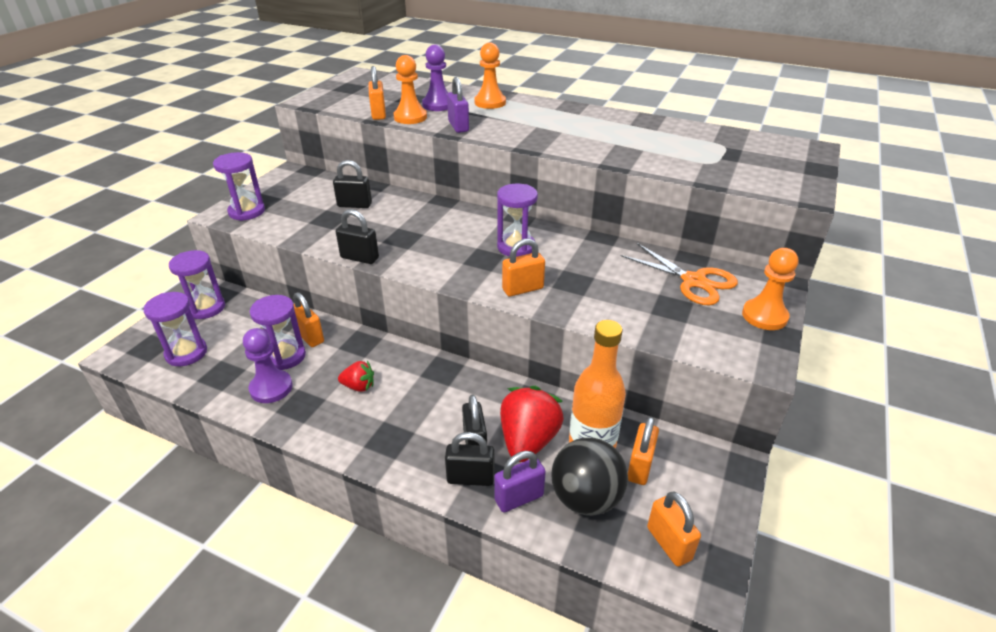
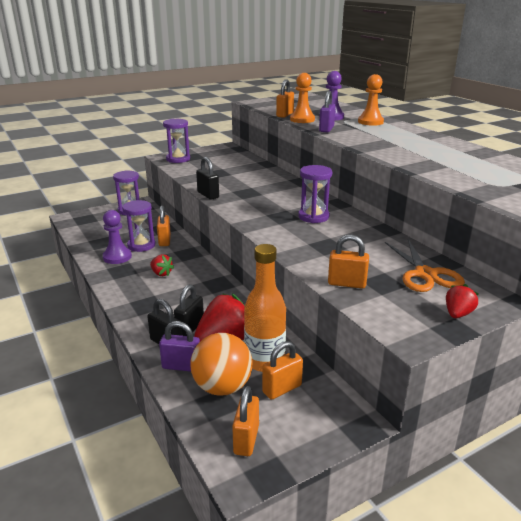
camera: 35 degrees right, 10 degrees down
(186, 353) = (97, 227): purple hourglass -> none
(354, 205) = (241, 170): black padlock -> none
(523, 289) = (285, 238): orange padlock -> orange padlock (347, 283)
(586, 498) = (222, 387): black ball -> orange ball
(764, 316) = (457, 314): orange pawn -> red strawberry

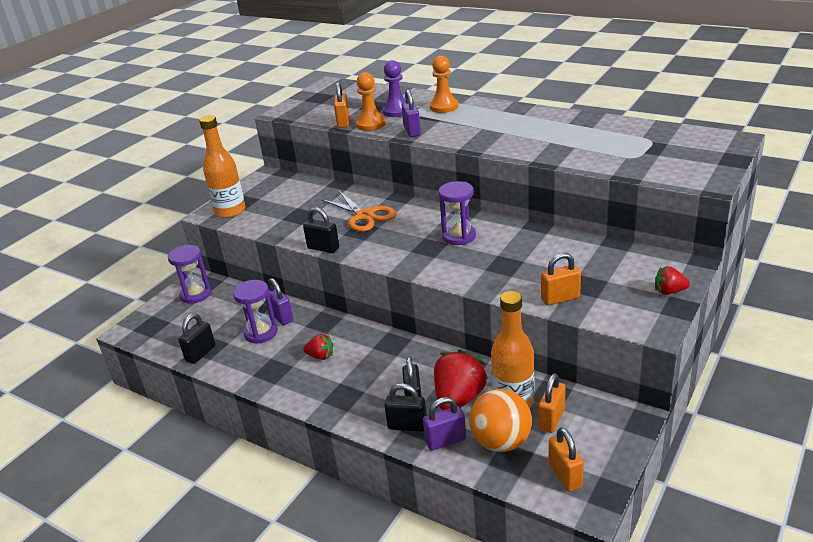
camera: 25 degrees left, 5 degrees up
(92, 244) = (200, 353): none -> black padlock
(117, 257) = (249, 357): purple pawn -> none
(164, 241) = (281, 317): orange padlock -> purple padlock
(178, 159) = (230, 211): purple hourglass -> orange bottle
(425, 274) = (612, 263): orange scissors -> orange scissors (364, 216)
(457, 314) = (669, 291): red strawberry -> red strawberry turned 90 degrees counterclockwise

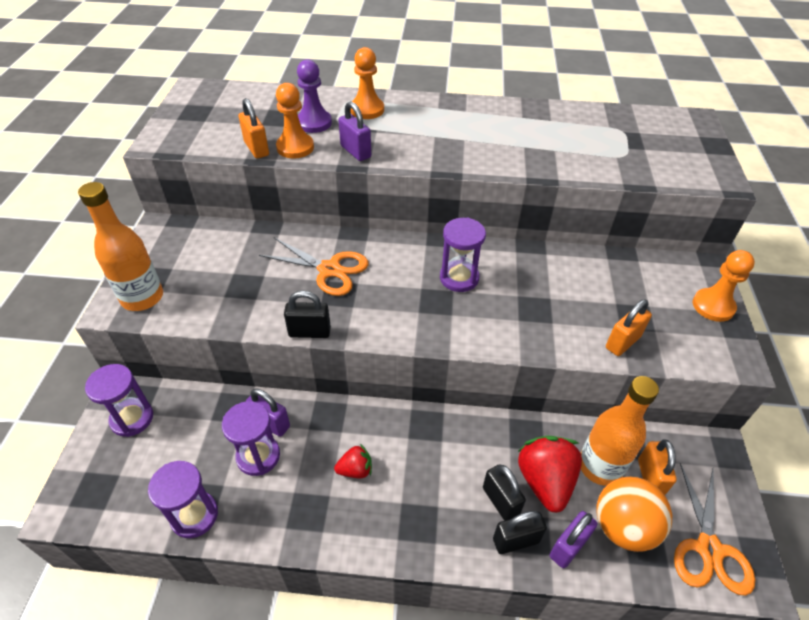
camera: 30 degrees left, 15 degrees up
(200, 353) = (194, 515): black padlock -> purple hourglass
(565, 475) = (709, 549): orange padlock -> orange scissors
(669, 291) = (713, 306): red strawberry -> orange pawn

